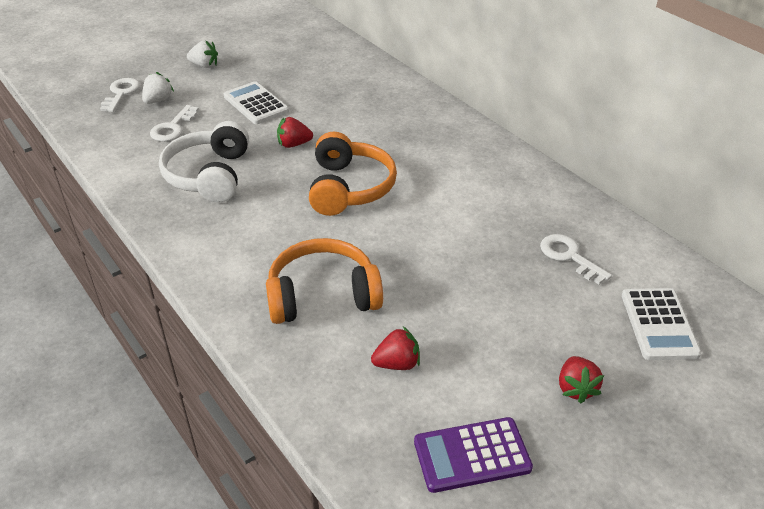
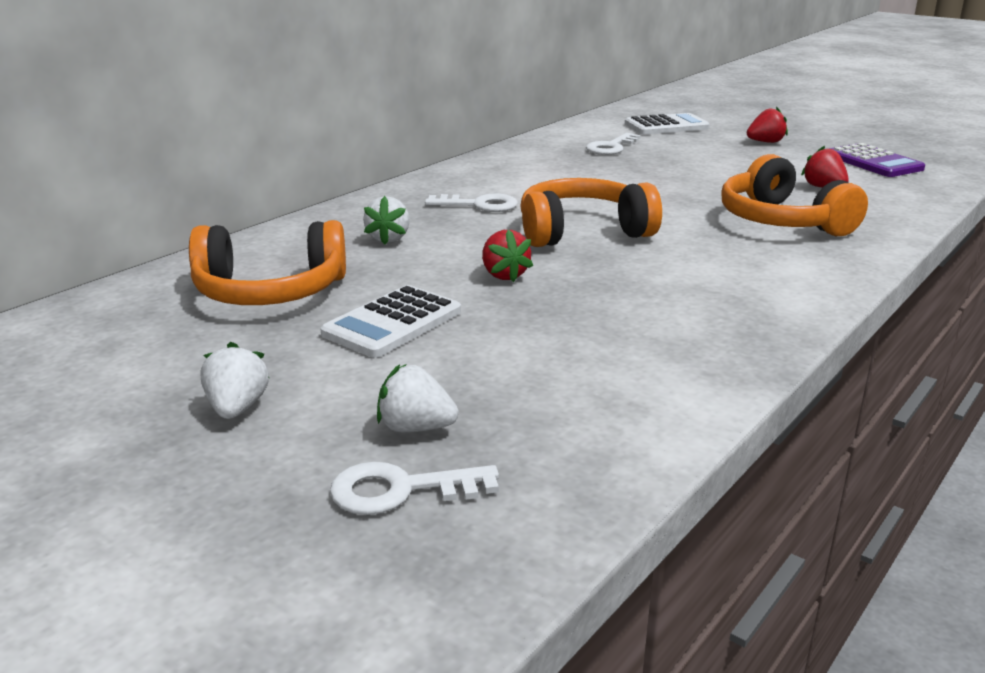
camera: 105 degrees left, 15 degrees down
(172, 128) = (516, 383): white key -> white key (480, 205)
(210, 175) = (632, 318): white headphones -> none
(315, 75) = (270, 291): none -> orange headphones
(373, 113) = (388, 238): none -> white strawberry

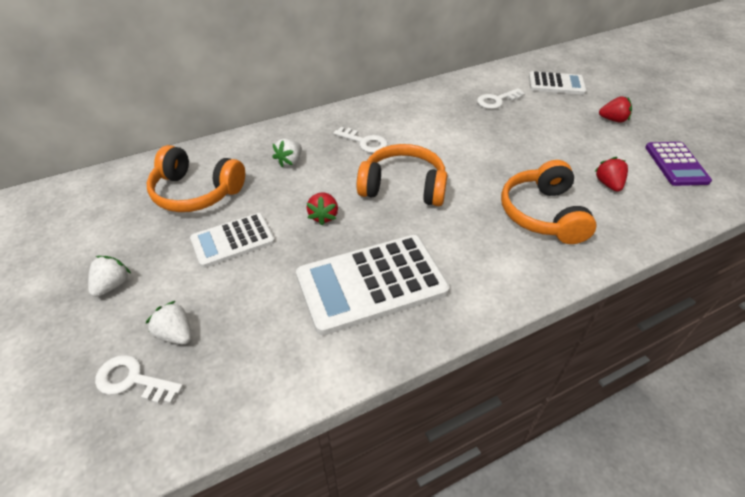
camera: 25 degrees right, 20 degrees up
(648, 316) = (371, 284): none -> white calculator

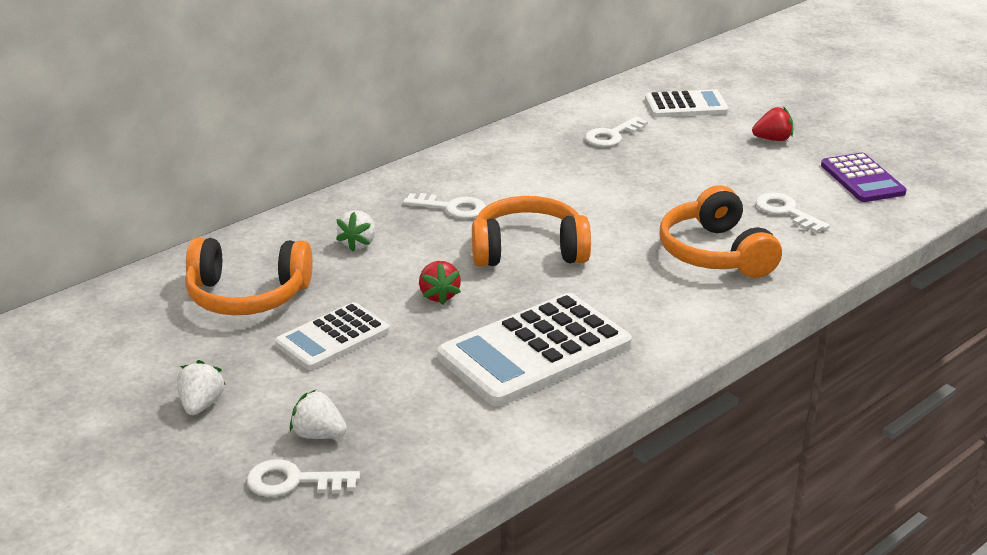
camera: 15 degrees left, 15 degrees down
(608, 184) = (785, 211): red strawberry -> white key

